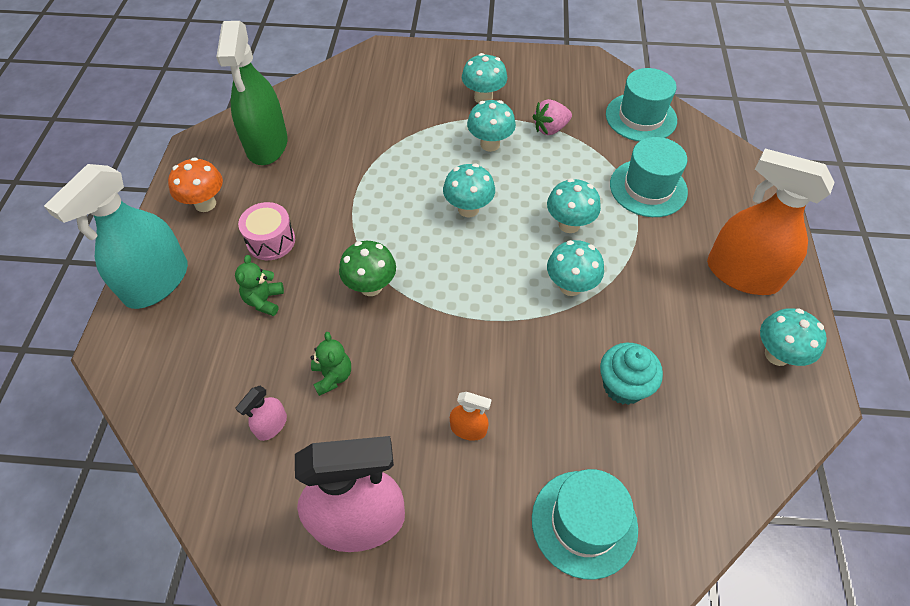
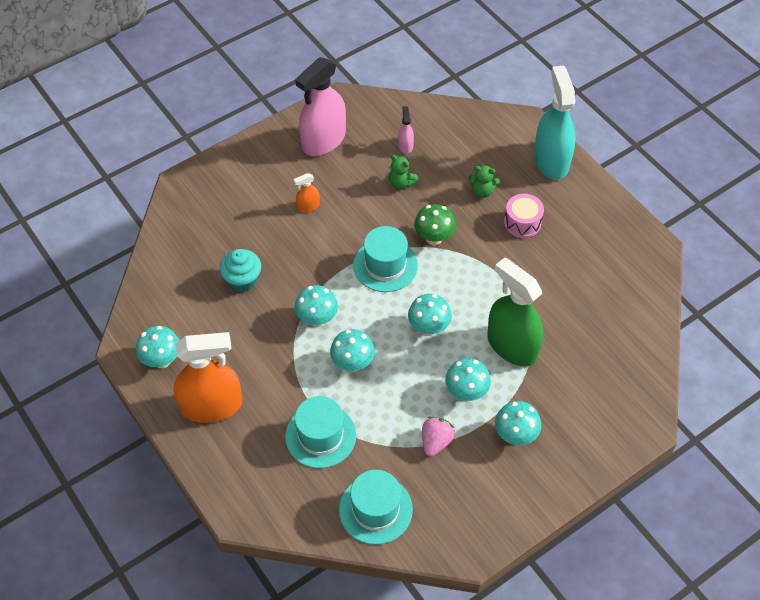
camera: 140 degrees right, 0 degrees up
(205, 204) = (591, 216): orange mushroom -> none
(264, 300) = (482, 191): green teddy bear -> green teddy bear turned 135 degrees clockwise
(267, 144) = (613, 279): green spray bottle -> green spray bottle (512, 346)
(584, 523) = (218, 205): turquoise hat -> turquoise hat (385, 265)

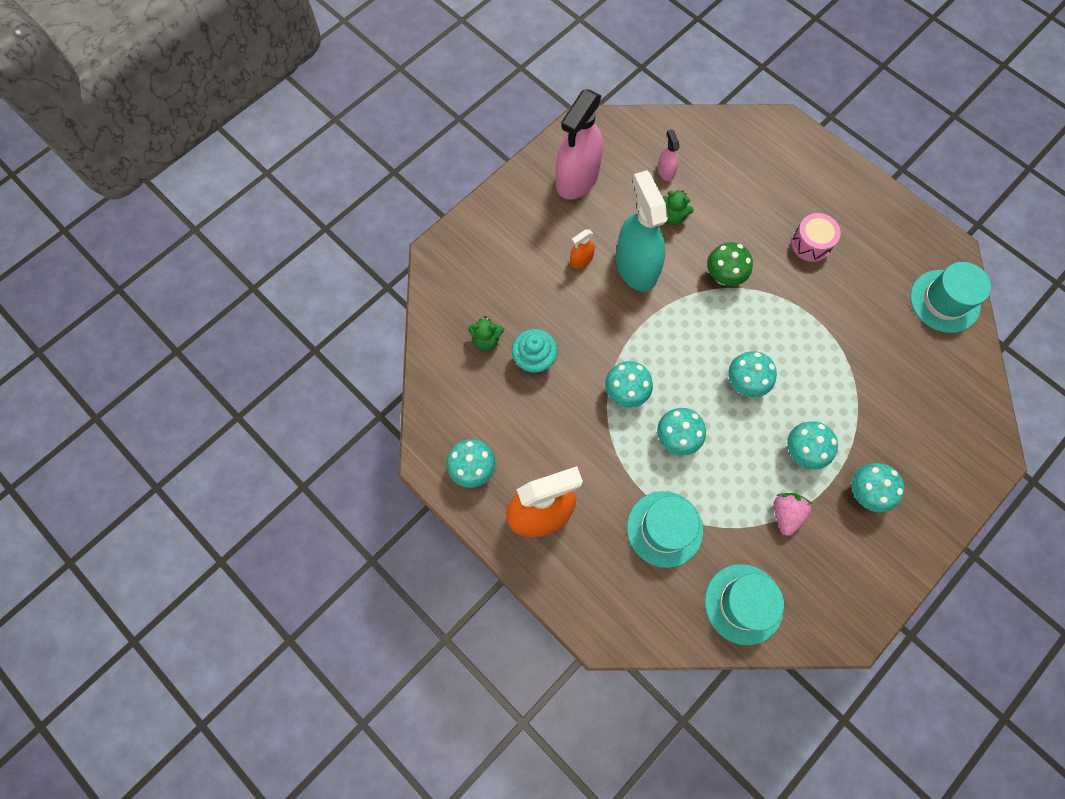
camera: 10 degrees left, 15 degrees up
(385, 265) = (681, 317): turquoise hat -> turquoise hat (944, 301)
(482, 191) = (760, 213): green teddy bear -> green teddy bear (486, 340)
(512, 346) = (835, 389): green spray bottle -> none
(551, 161) = (822, 166): turquoise spray bottle -> turquoise spray bottle (636, 266)

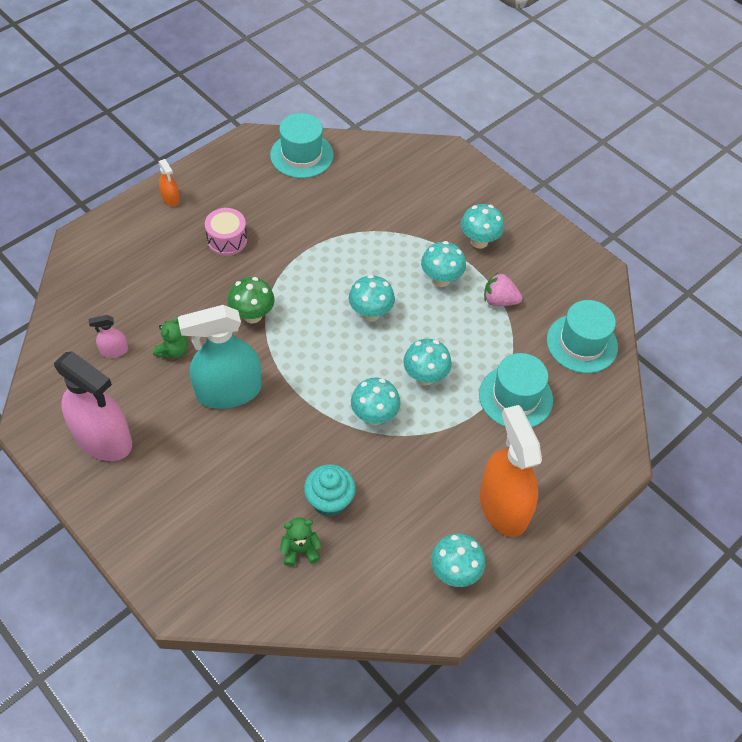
camera: 90 degrees left, 15 degrees down
(486, 340) = (300, 550): green teddy bear -> green teddy bear turned 105 degrees counterclockwise
(581, 260) = (211, 444): orange spray bottle -> orange spray bottle (170, 198)

